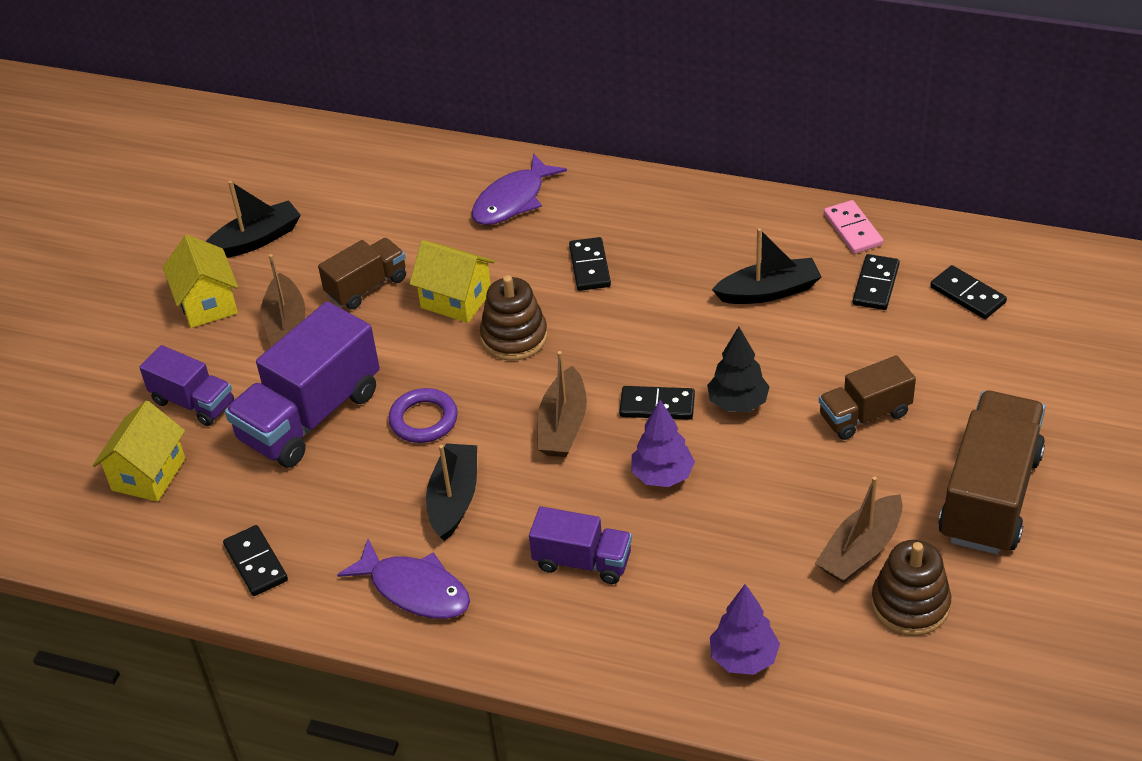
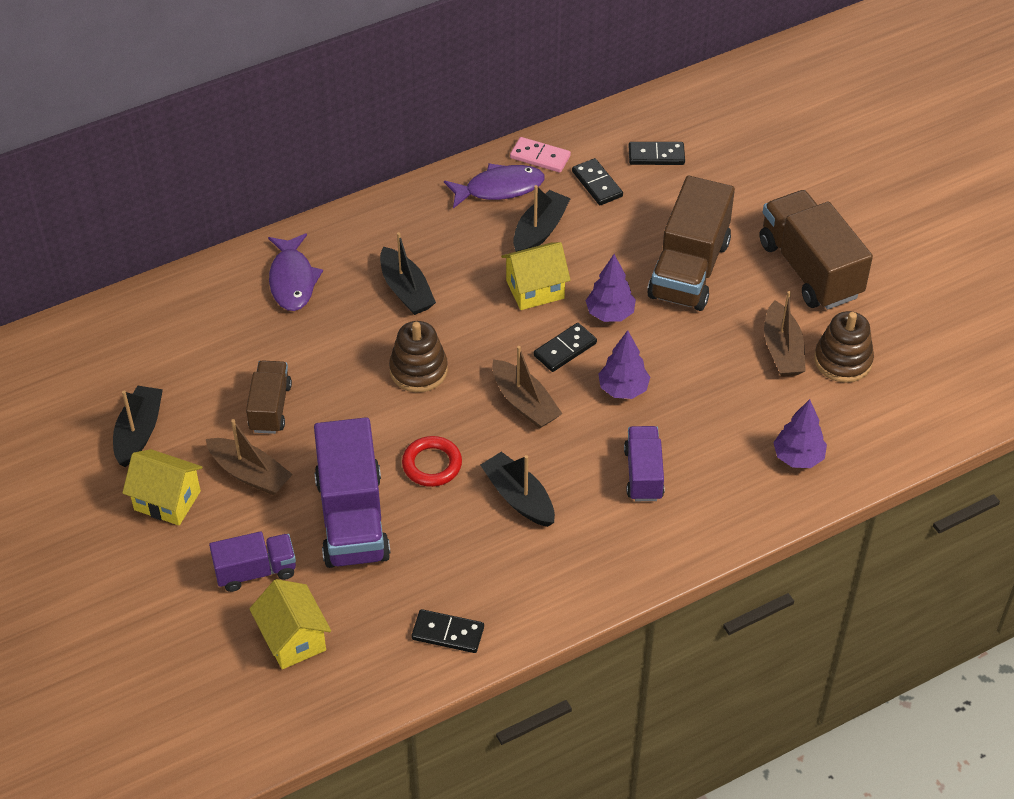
camera: 50 degrees left, 5 degrees up
(415, 590) = (569, 568): purple fish -> purple fish (499, 188)
(423, 420) = (432, 464): purple ring -> red ring
(456, 300) = (346, 373): yellow house -> yellow house (535, 290)
(582, 561) = (643, 474): purple truck -> purple truck turned 60 degrees counterclockwise
(590, 266) = (406, 290): black domino -> black boat
(738, 403) = (610, 314): black tree -> purple tree
(864, 415) = (689, 269): brown truck -> brown truck, size x1.75

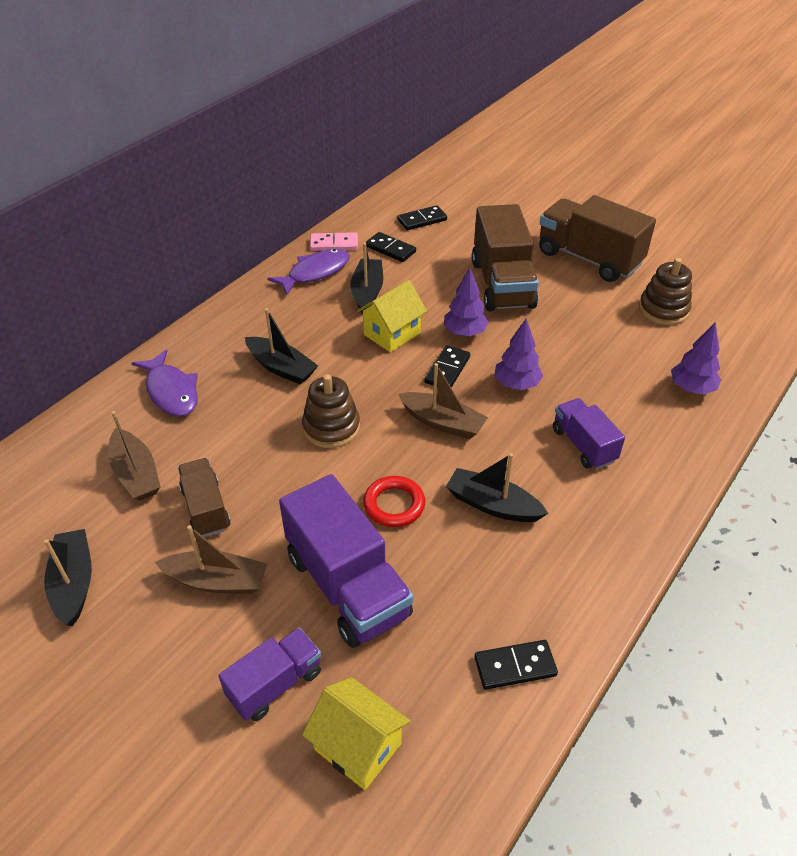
camera: 25 degrees left, 5 degrees down
(167, 500) = (137, 644): yellow house -> none
(782, 350) = (614, 316): brown boat -> brown boat (136, 474)

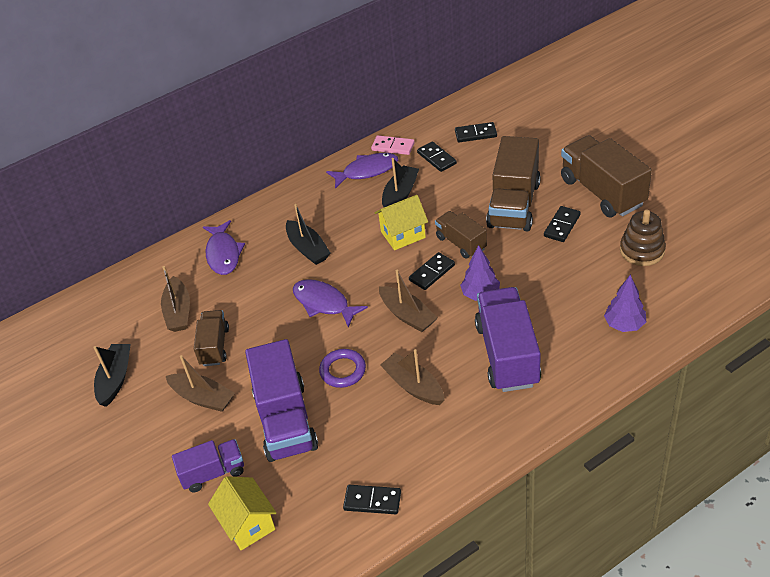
camera: 25 degrees right, 0 degrees up
(331, 427) = (324, 303): brown stacking toy -> purple fish
(394, 505) = (343, 371): red ring -> purple ring
(464, 332) = (461, 243): purple tree -> brown truck
(492, 505) = (413, 386): black boat -> brown boat
(565, 297) = (562, 225): none -> black domino
(583, 445) = (507, 354): purple truck -> purple truck, size x1.75

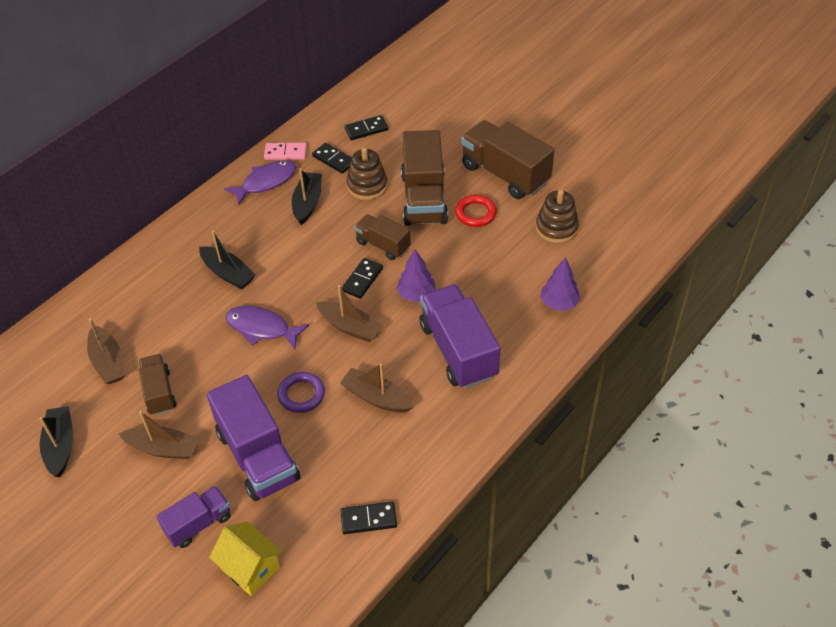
camera: 20 degrees left, 5 degrees up
(223, 254) = (138, 292): purple fish -> none
(403, 235) = (322, 244): yellow house -> none
(461, 186) = (367, 186): none -> brown stacking toy
(562, 225) = (475, 213): black domino -> red ring

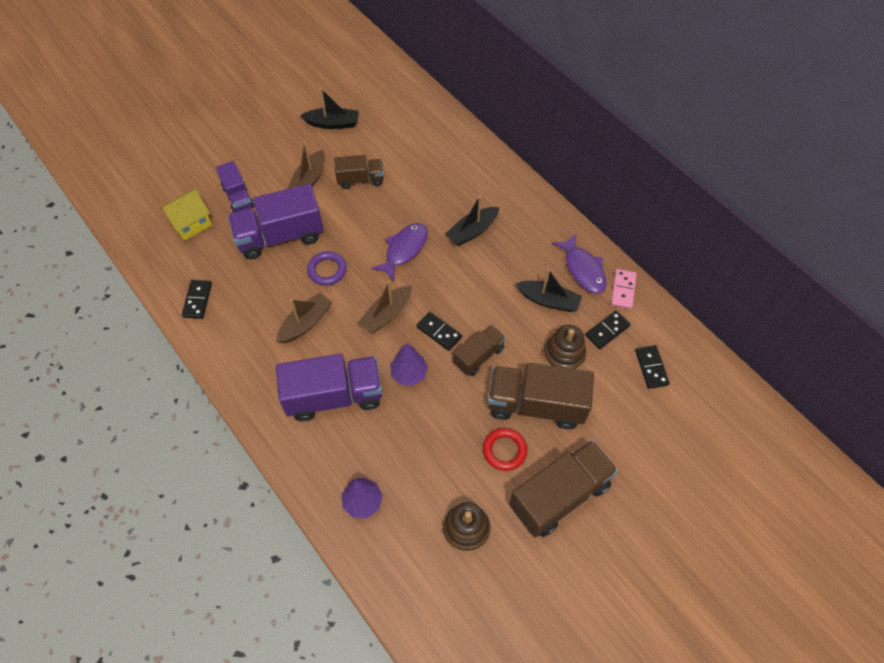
camera: 100 degrees right, 10 degrees up
(108, 362) = (400, 150): brown boat -> none

